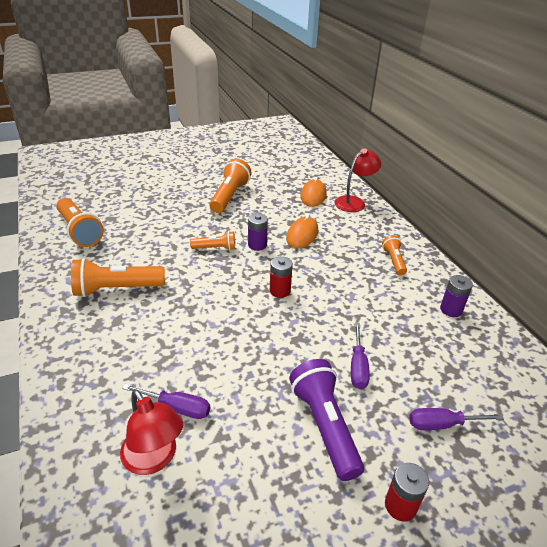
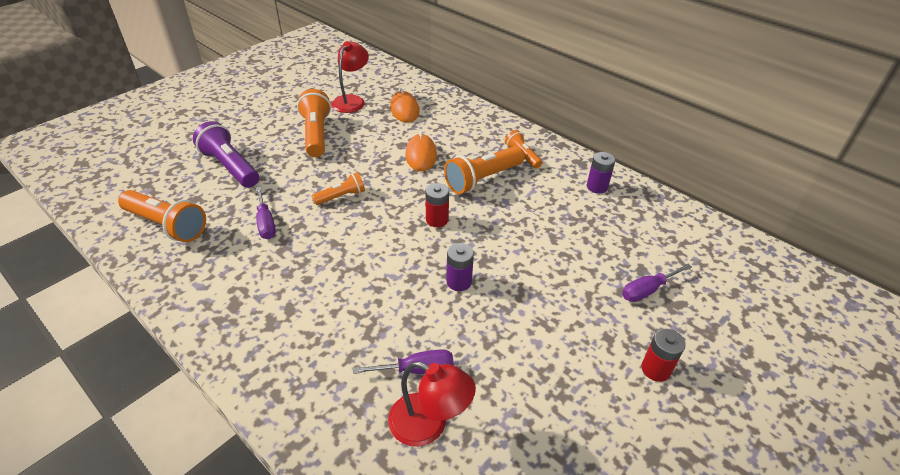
camera: 25 degrees left, 5 degrees up
(116, 289) = (263, 276): orange flashlight -> orange flashlight (482, 179)
(257, 245) = (383, 179): purple battery -> purple battery (459, 282)
(324, 425) = (557, 330): purple flashlight -> purple flashlight (230, 167)
(354, 202) = (449, 105): red lamp -> red lamp (352, 100)
(358, 367) = (552, 267): purple screwdriver -> purple screwdriver (266, 223)

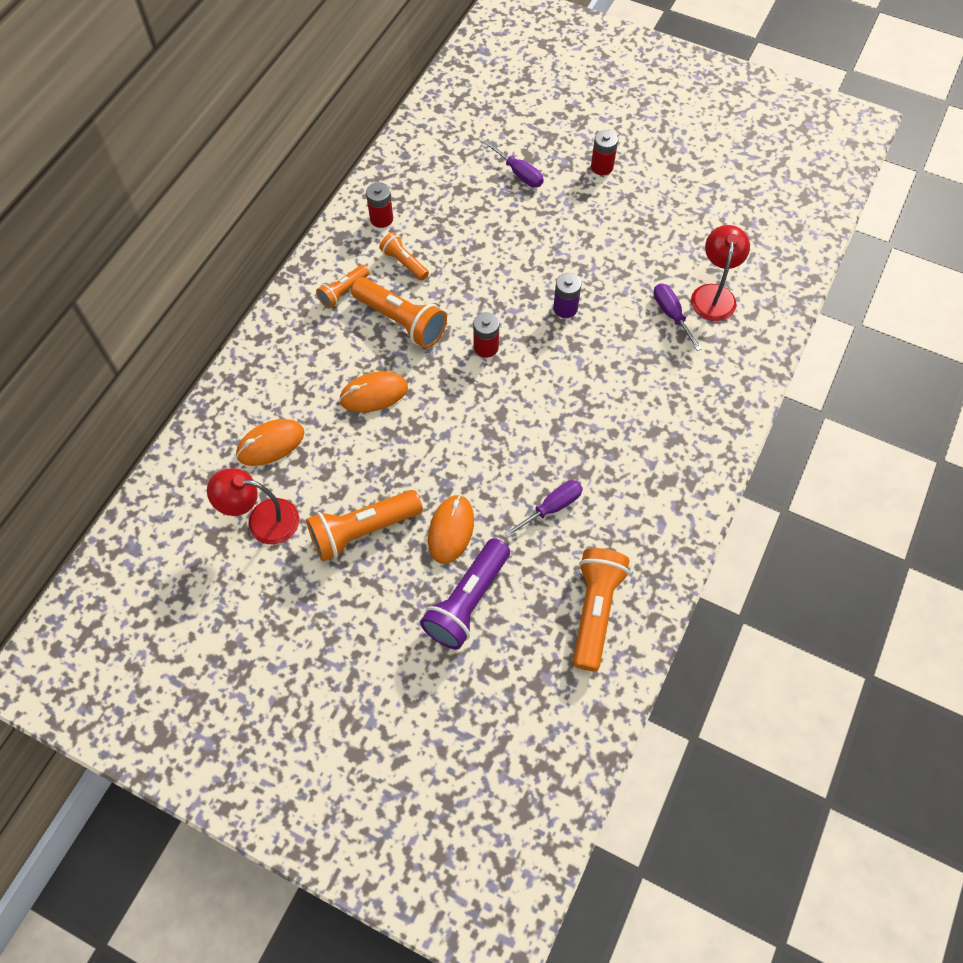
camera: 105 degrees left, 20 degrees up
(287, 170) = (451, 530): none -> orange mouse
(341, 196) = (480, 450): orange flashlight -> orange flashlight (404, 262)
(597, 187) = (381, 219): purple battery -> red battery

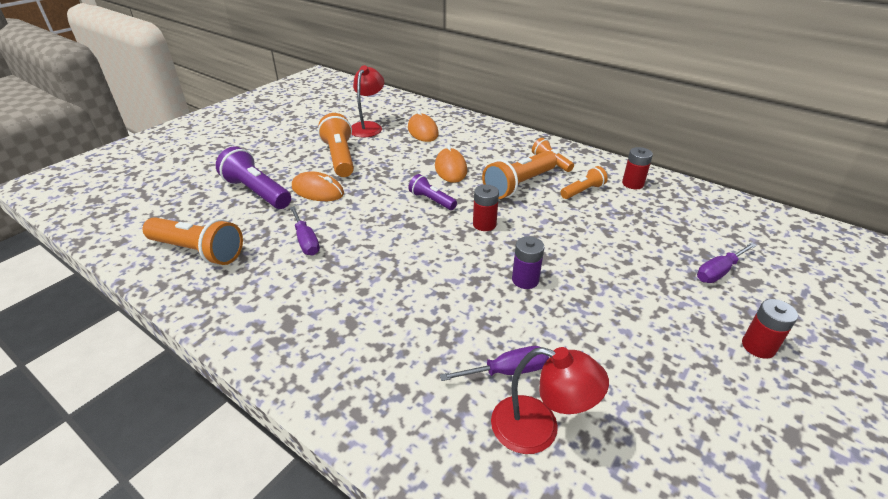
camera: 100 degrees right, 25 degrees down
(449, 402) = (431, 200): none -> purple flashlight

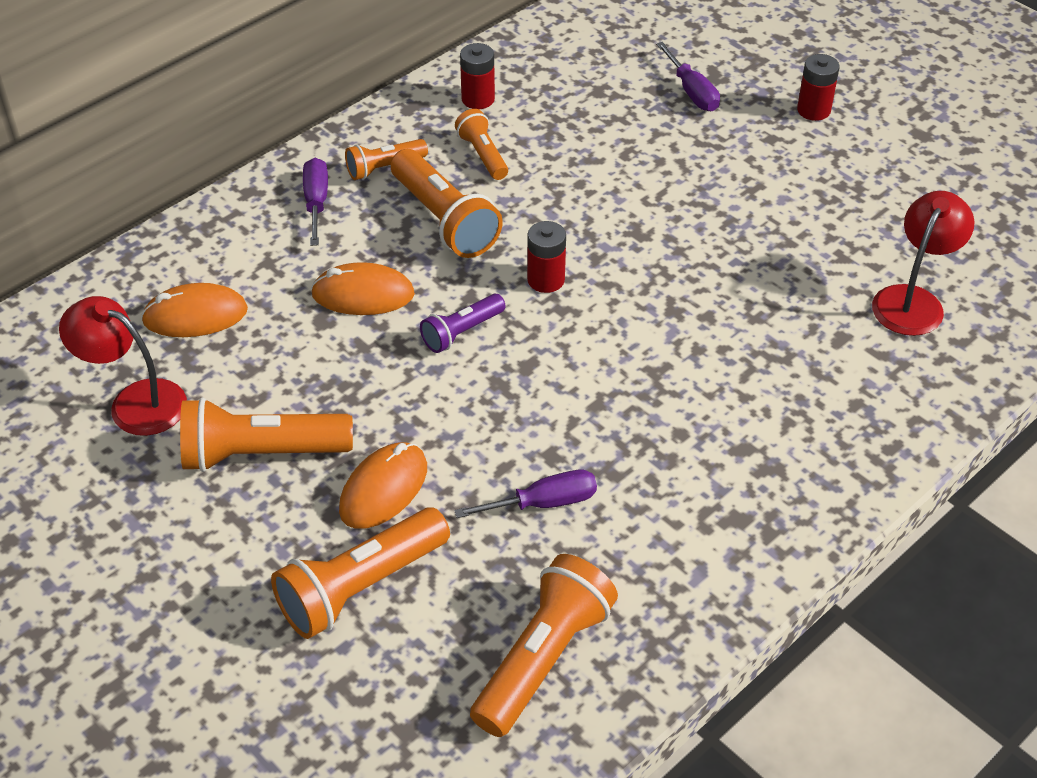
camera: 80 degrees left, 10 degrees up
(257, 192) = (360, 587): purple flashlight -> orange flashlight
(507, 371) = (836, 309): purple screwdriver -> purple screwdriver (316, 202)
(525, 280) = (682, 262): purple battery -> none

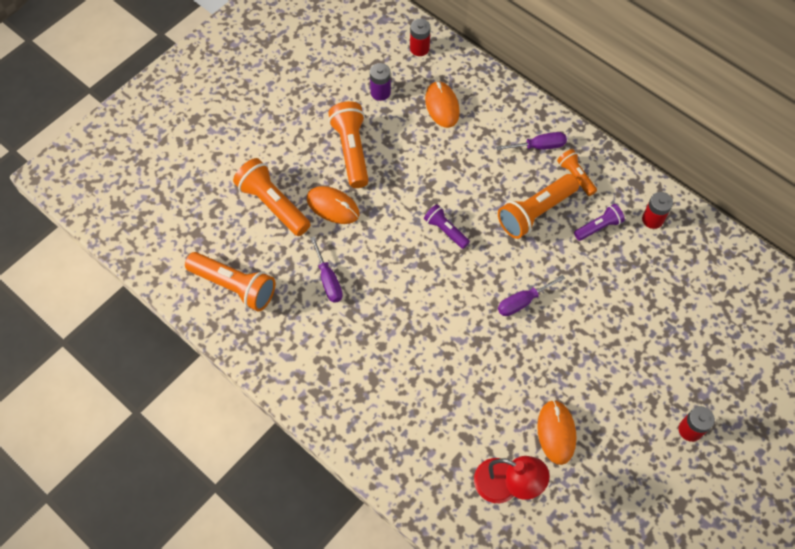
camera: 85 degrees right, 15 degrees up
(135, 401) = (380, 92): red lamp -> purple battery
(363, 294) = (468, 179): orange mouse -> orange mouse (556, 432)
(483, 155) = (598, 227): orange flashlight -> purple flashlight
(546, 280) = (493, 270): red battery -> red battery (419, 48)
(692, 92) = (691, 348): purple screwdriver -> purple screwdriver (522, 302)

